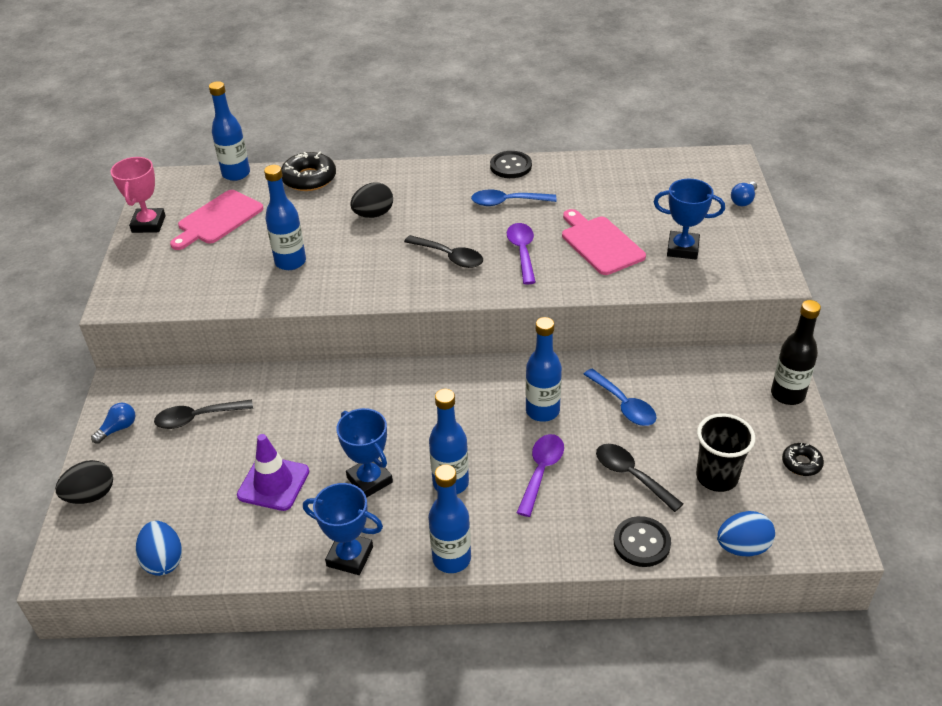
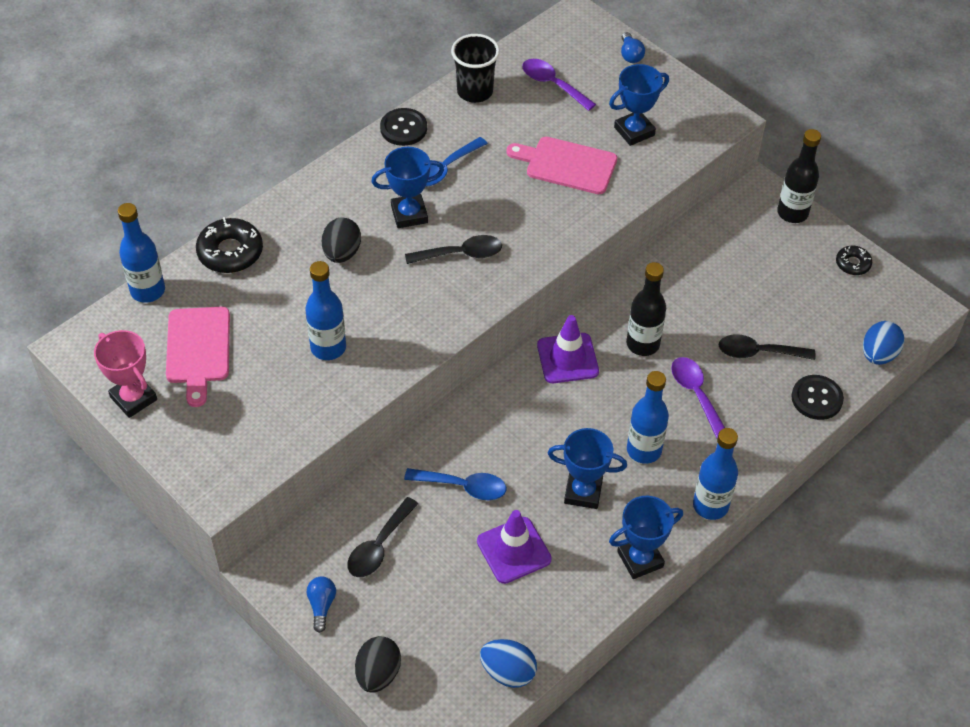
camera: 45 degrees left, 10 degrees up
(447, 216) = (409, 214): none -> blue trophy
(473, 385) = (567, 358): none -> purple traffic cone
(522, 252) = (515, 211): purple spoon -> purple spoon (552, 84)
(542, 411) = (643, 344): blue bottle -> black bottle
(623, 405) = (694, 298): blue spoon -> blue spoon (463, 486)
(717, 477) = (812, 313): black cup -> black cup (475, 92)

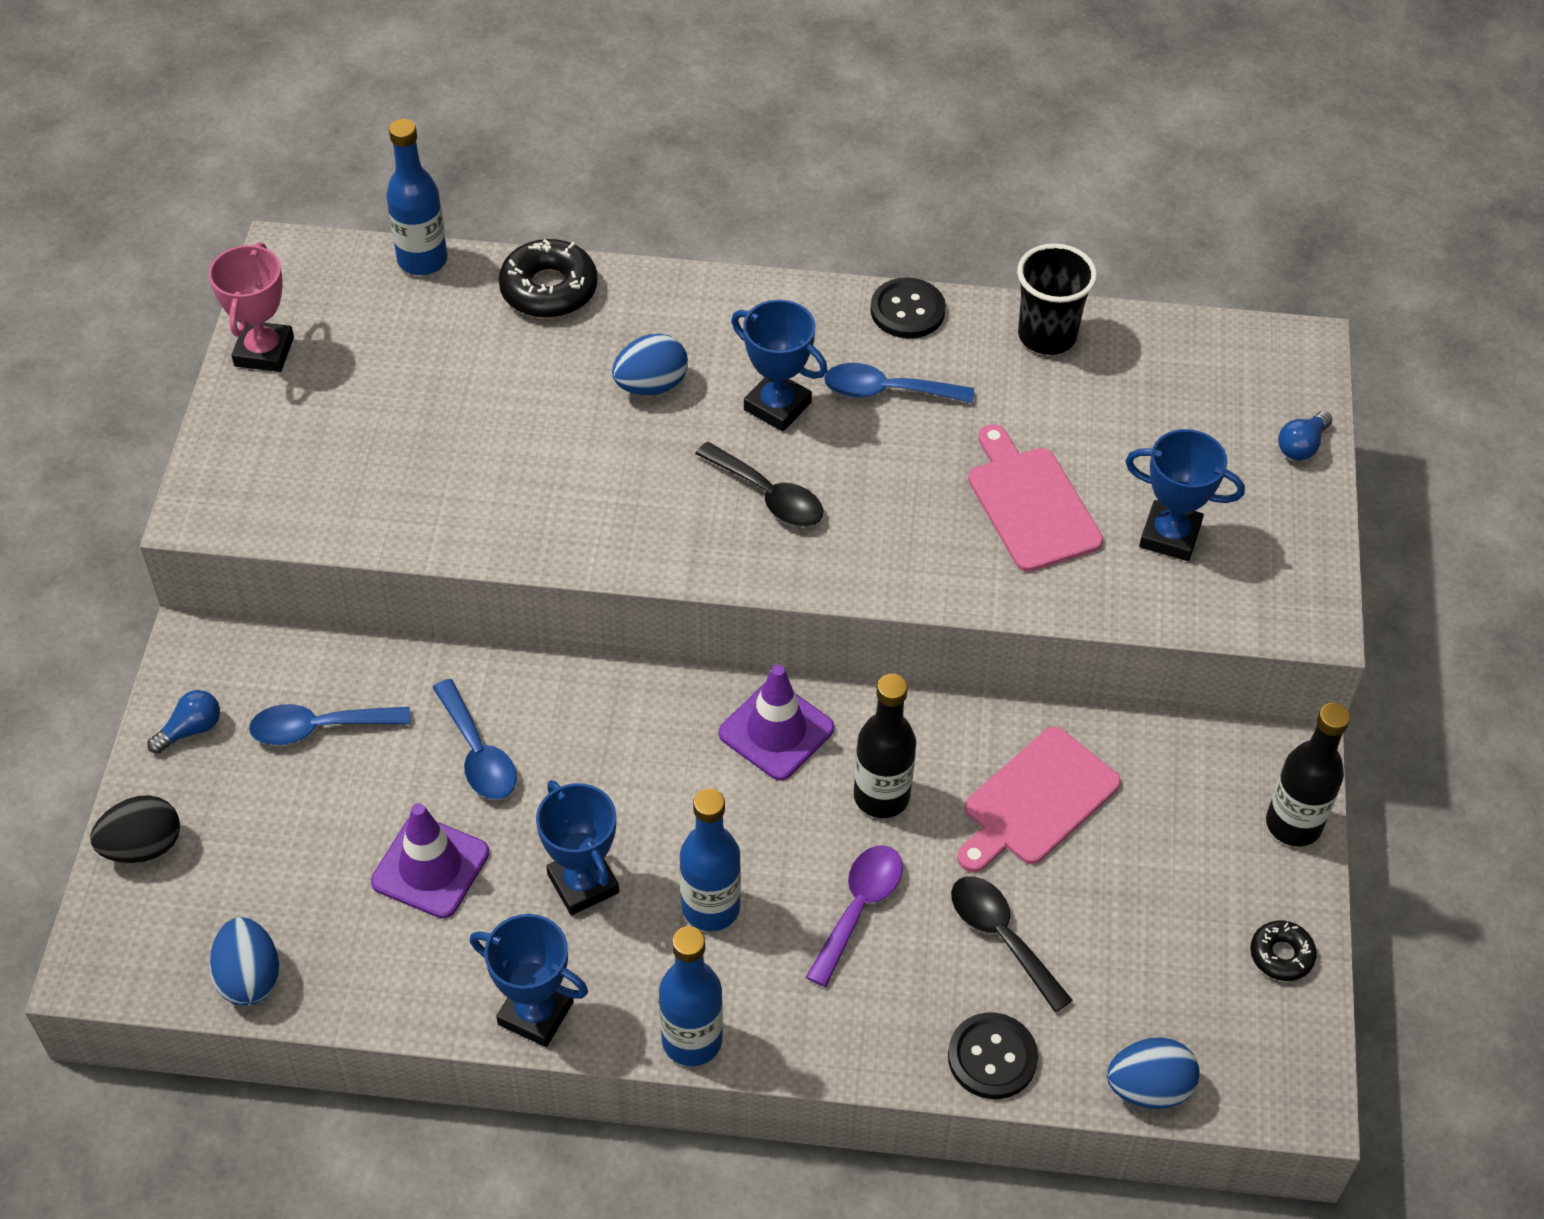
camera: 50 degrees right, 0 degrees up
(198, 349) = (383, 358): pink cutting board -> pink cutting board (1037, 801)
(328, 347) = (498, 468): blue bottle -> none
(342, 253) = (651, 385): black egg -> blue egg
(379, 546) = (319, 728): black spoon -> blue spoon
(552, 84) = (1151, 402): purple spoon -> none

